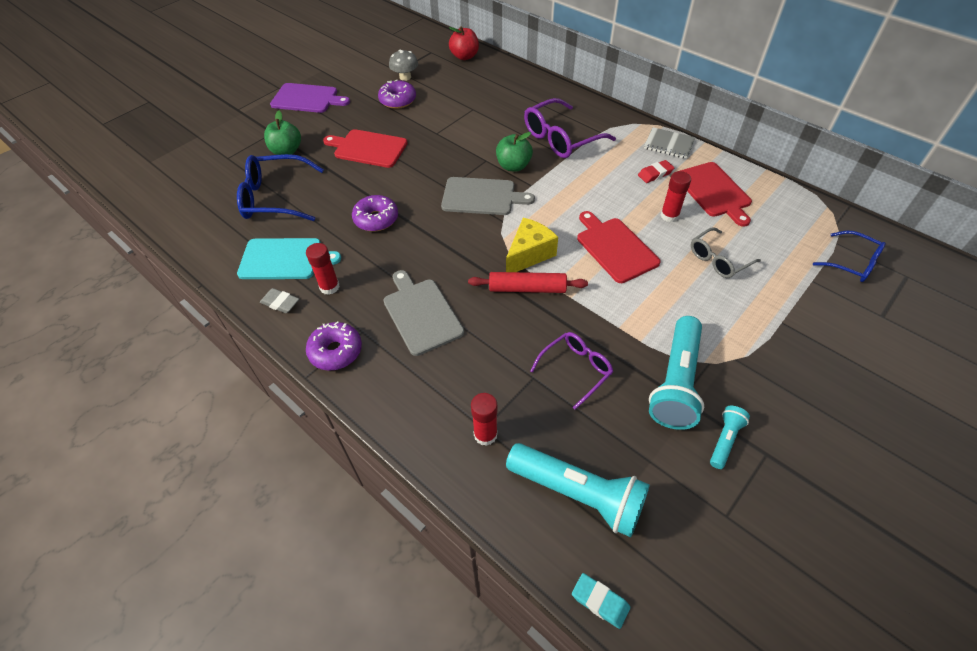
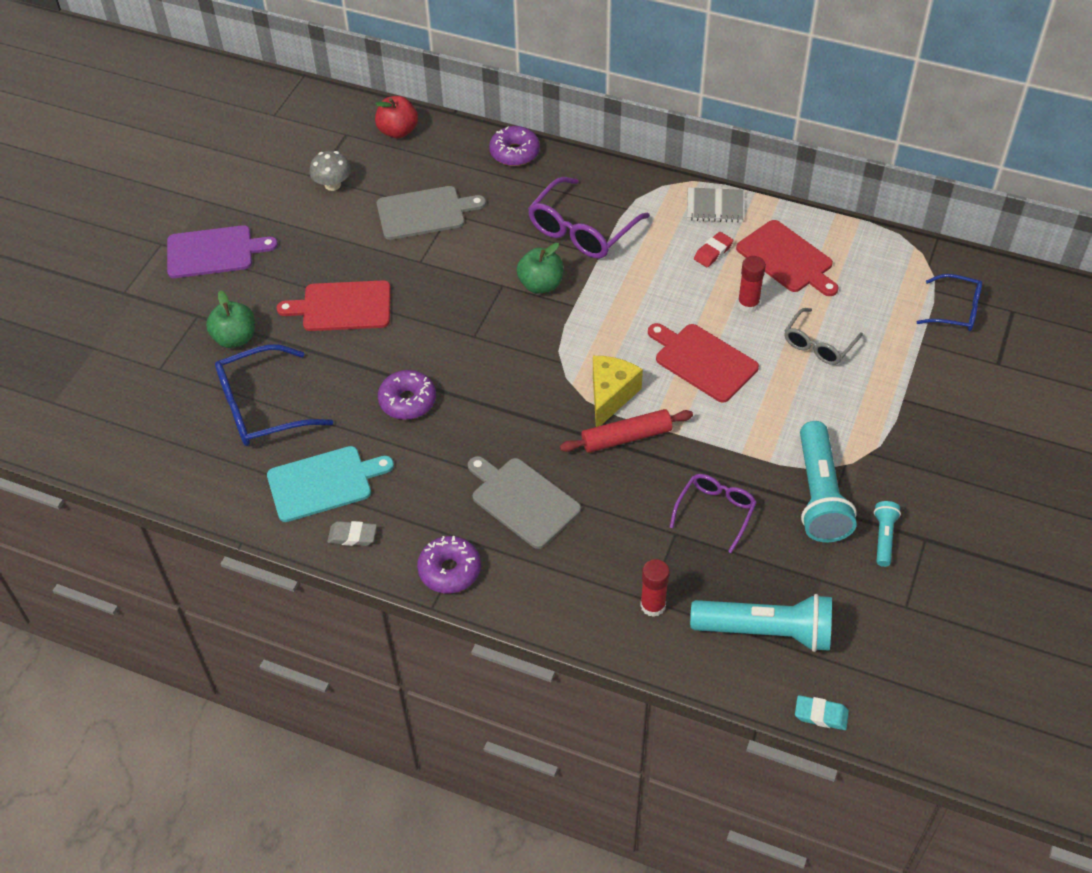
camera: 20 degrees left, 0 degrees up
(329, 287) = (399, 500): red glue stick -> none
(398, 100) = (342, 224): purple donut -> purple donut (514, 153)
(482, 197) = (522, 337): grey cutting board -> grey cutting board (425, 213)

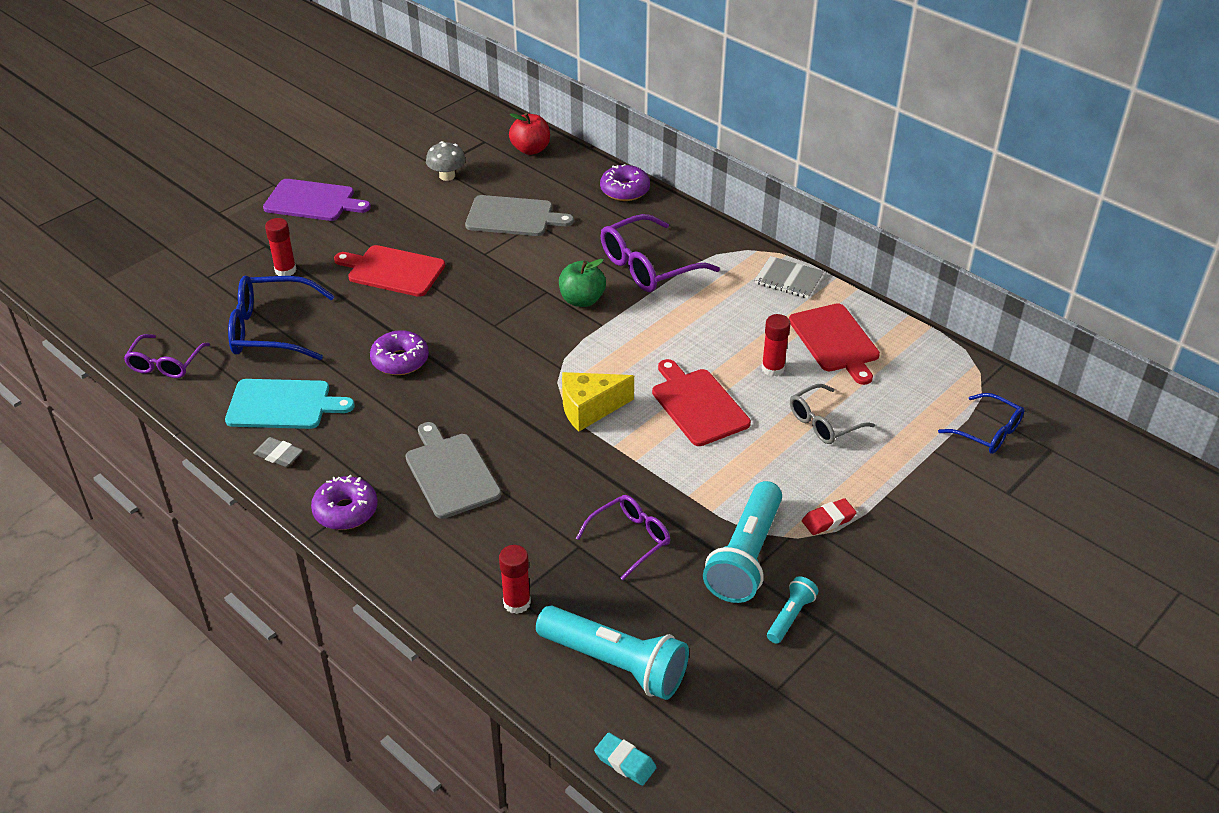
camera: 20 degrees right, 10 degrees down
(179, 477) = (165, 364): none -> purple glasses
(235, 338) = (285, 270): green apple -> red glue stick
(610, 396) = (589, 409): yellow cheese -> yellow cheese turned 150 degrees counterclockwise
(626, 437) = (583, 448): red rolling pin -> none
(713, 252) = (764, 316): red eraser -> red eraser (828, 520)

